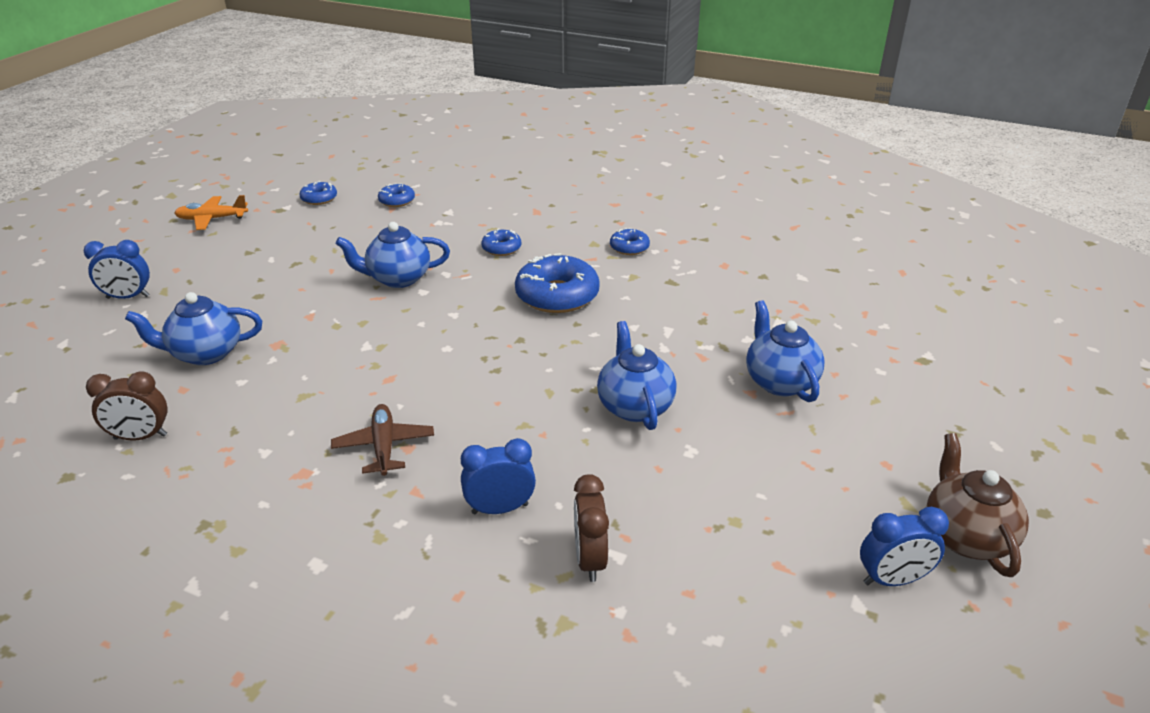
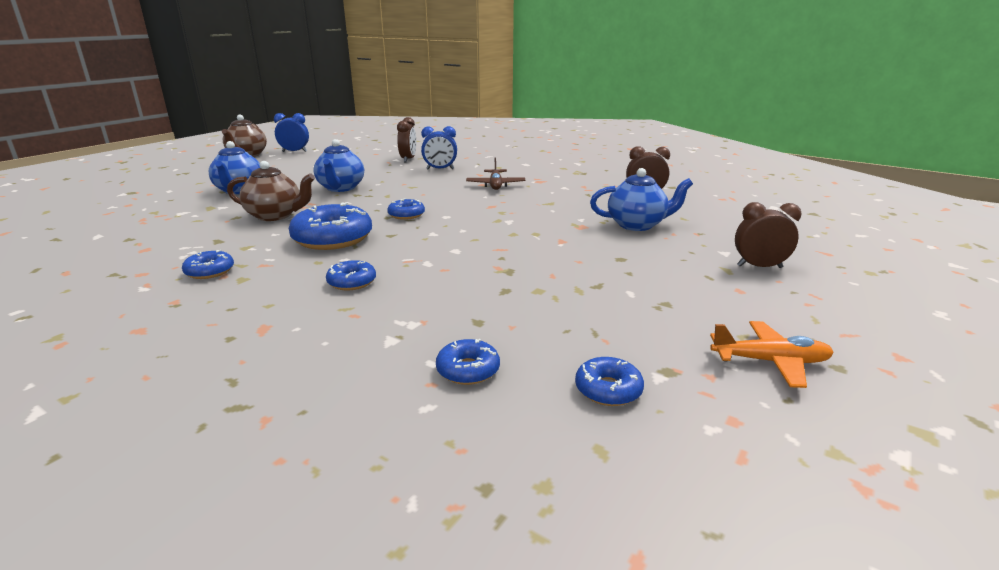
camera: 170 degrees left, 10 degrees down
(128, 297) = (759, 267): blue clock -> brown clock
(398, 278) = (478, 262): blue teapot -> none
(498, 345) = (406, 215): none -> blue donut
(659, 327) = (275, 216): none -> brown teapot

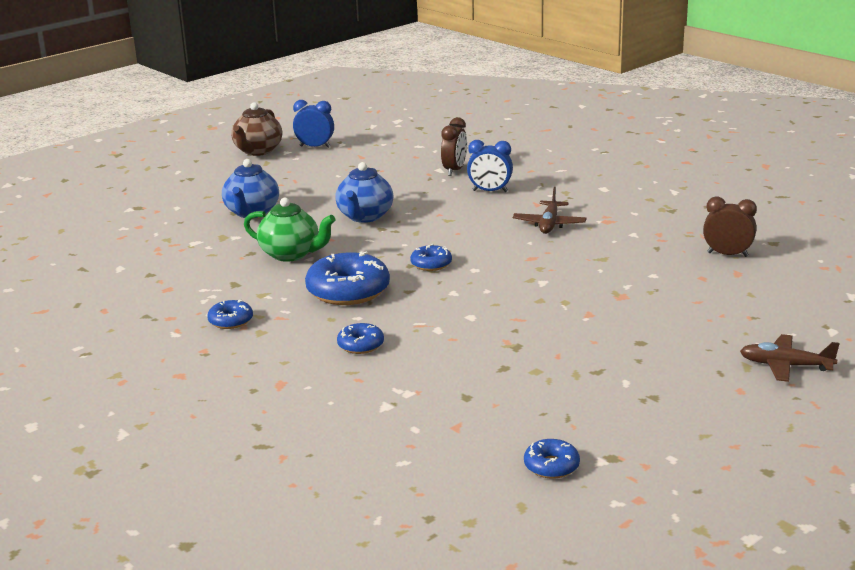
camera: 15 degrees right, 0 degrees up
(275, 216) = (291, 254): brown teapot -> green teapot
(468, 370) = (443, 438): blue donut -> none
(637, 225) = (687, 299): blue teapot -> none
(759, 267) = (785, 366): brown clock -> brown plane
(770, 361) = (709, 460): orange plane -> none

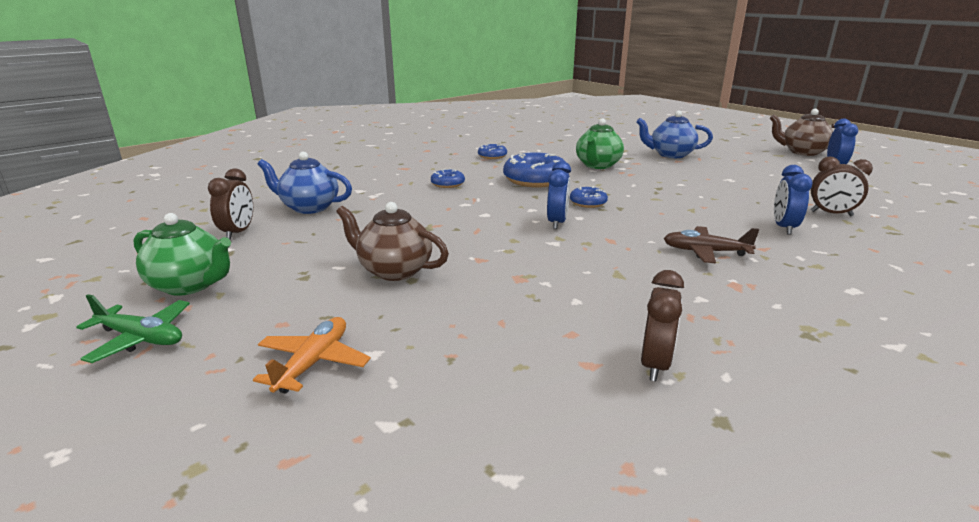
camera: 90 degrees right, 0 degrees up
(365, 216) = (681, 183): blue teapot -> blue teapot (309, 207)
(491, 280) = (557, 222): none -> blue clock
(551, 466) = (238, 232): blue donut -> brown clock
(625, 352) = (394, 270): none -> brown teapot
(693, 458) = (190, 285): none -> green teapot
(785, 366) = (313, 362): brown plane -> orange plane
(794, 452) = (141, 338): none -> green plane

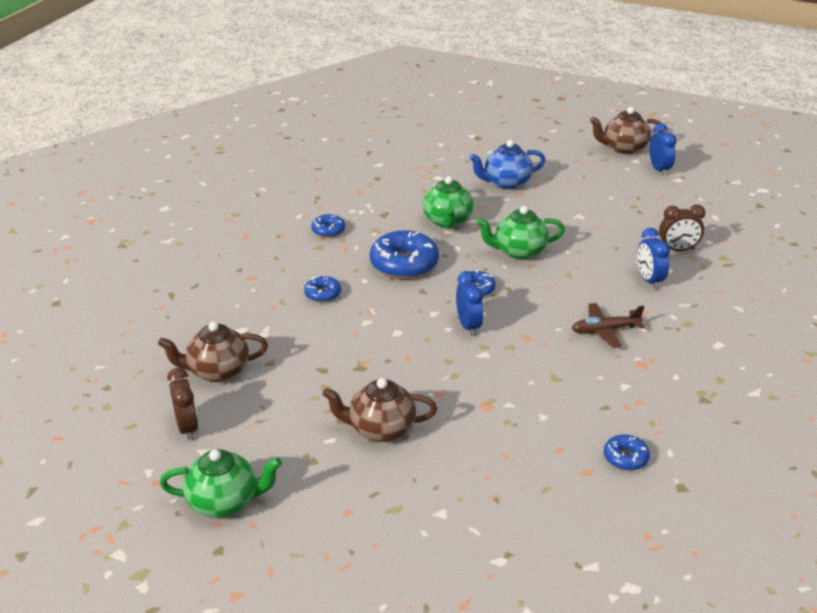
camera: 25 degrees left, 10 degrees up
(141, 338) = (254, 563): green plane -> none
(309, 207) = (218, 371): blue teapot -> brown teapot
(313, 362) = (407, 535): orange plane -> none
(650, 189) = (519, 251): none -> green teapot
(655, 364) = (625, 458): brown clock -> blue donut

